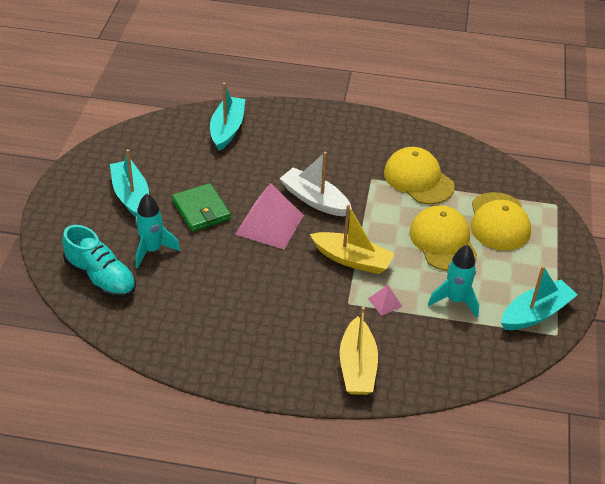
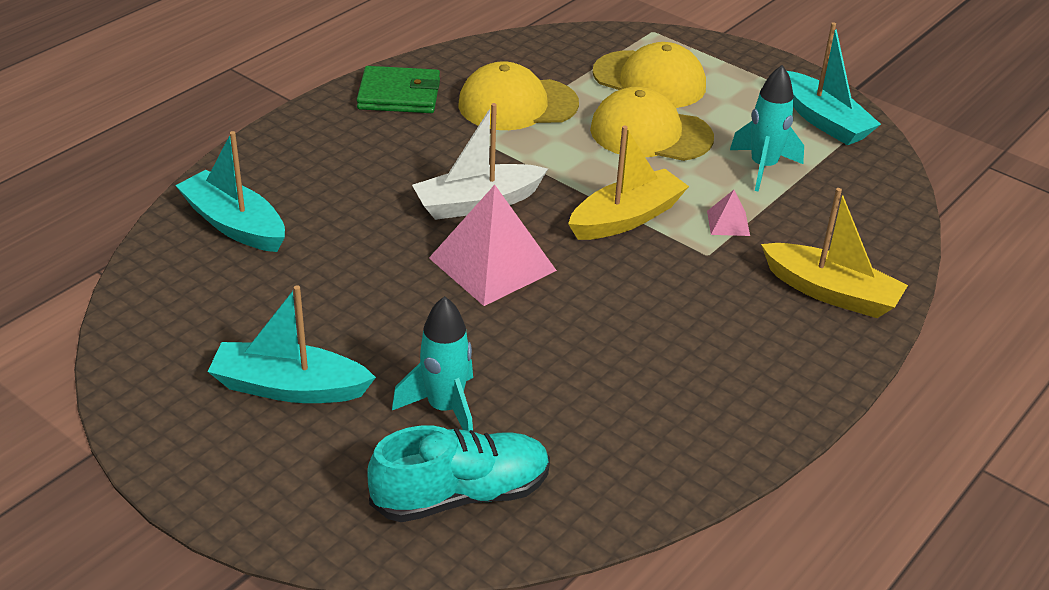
camera: 60 degrees left, 5 degrees down
(201, 210) = (398, 320): green wallet -> green wallet (399, 95)
(535, 313) = (824, 121): turquoise boat -> turquoise boat turned 150 degrees clockwise

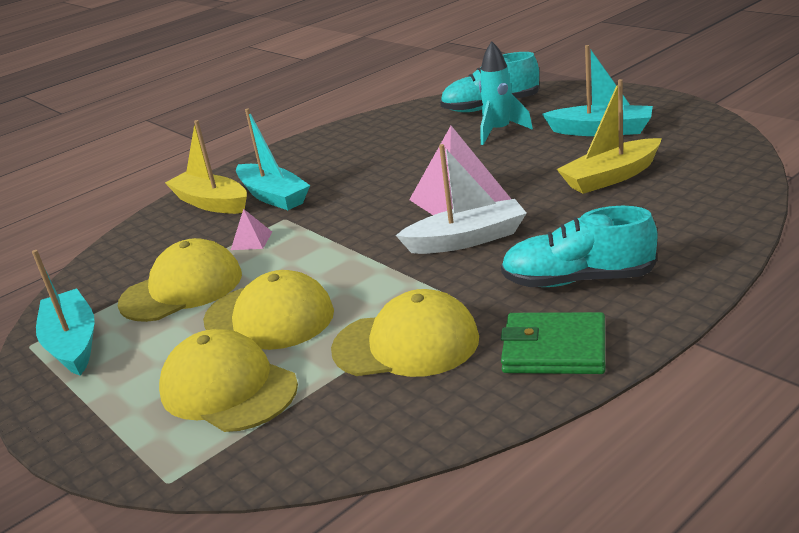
camera: 165 degrees left, 10 degrees down
(234, 224) = (690, 208): turquoise boat -> turquoise boat (273, 196)
(370, 149) = (578, 280): none -> turquoise shoe
(626, 218) = (336, 238): yellow boat -> yellow boat (610, 177)
(763, 167) = (182, 289): turquoise rocket -> yellow cap

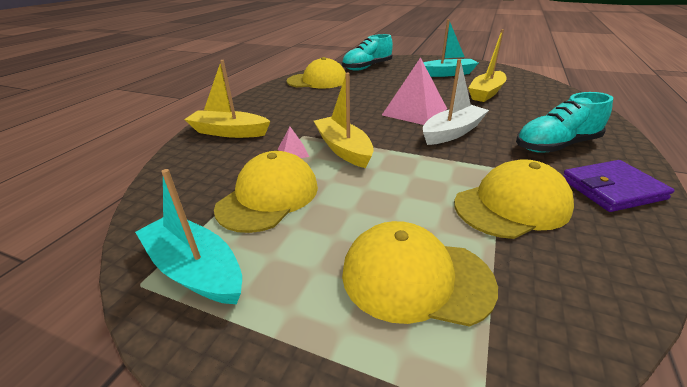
camera: 30 degrees left, 5 degrees up
(269, 316) = (376, 205): yellow cap -> yellow cap (317, 81)
(273, 196) = (277, 123): turquoise boat -> none
(309, 244) = (343, 149): none -> yellow boat
(499, 131) = (389, 78): turquoise rocket -> none
(554, 349) = (612, 189): green wallet -> purple wallet

